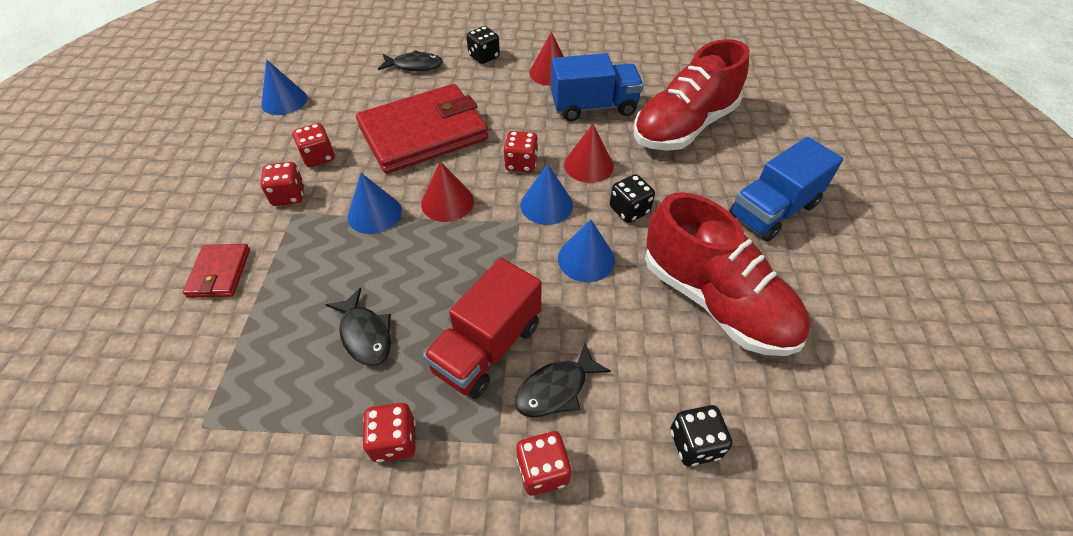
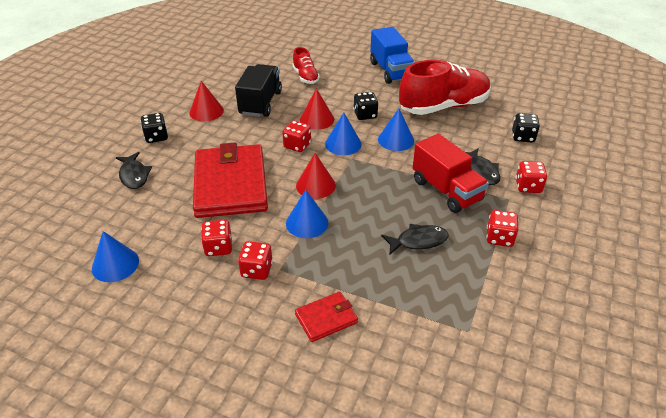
camera: 70 degrees left, 10 degrees down
(219, 273) = (326, 318): red wallet -> red wallet turned 45 degrees counterclockwise
(414, 66) = (134, 175): black fish -> black fish turned 135 degrees clockwise
(594, 107) = (260, 103): blue truck -> black truck
(684, 127) = (305, 77): red shoe -> red shoe, size x0.49

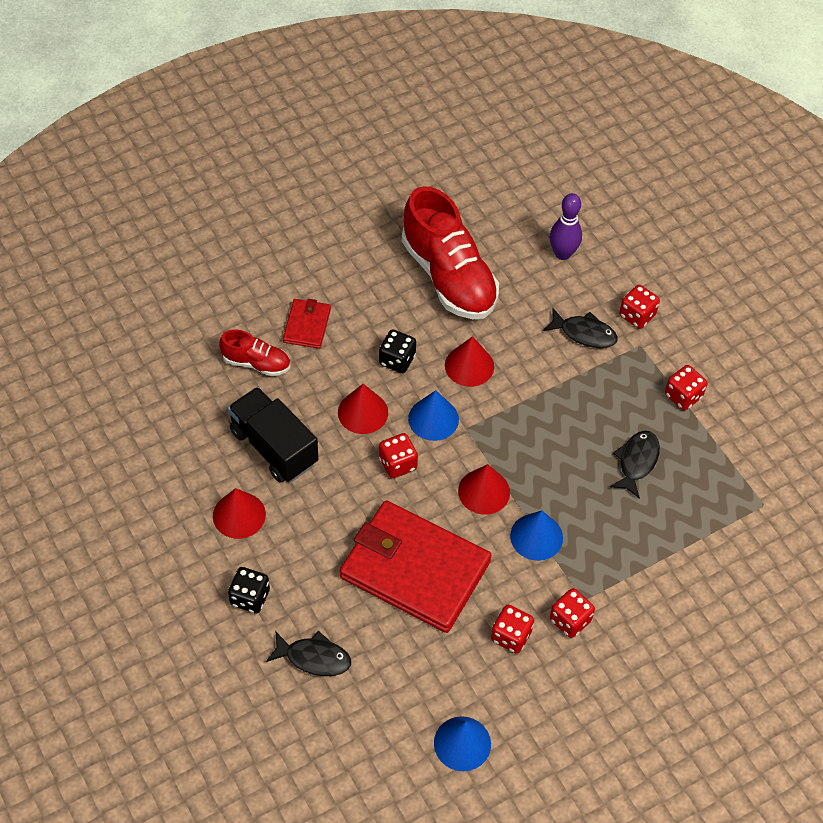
camera: 55 degrees left, 15 degrees up
(326, 318) = (673, 600): red wallet -> red wallet (307, 325)
(391, 71) = (328, 269): blue truck -> none
(396, 140) = (469, 365): blue cone -> red cone
(443, 106) = (448, 276): red shoe -> red shoe turned 135 degrees clockwise
(446, 190) = (587, 385): red truck -> none
(523, 137) = (562, 253): black dice -> purple bowling pin

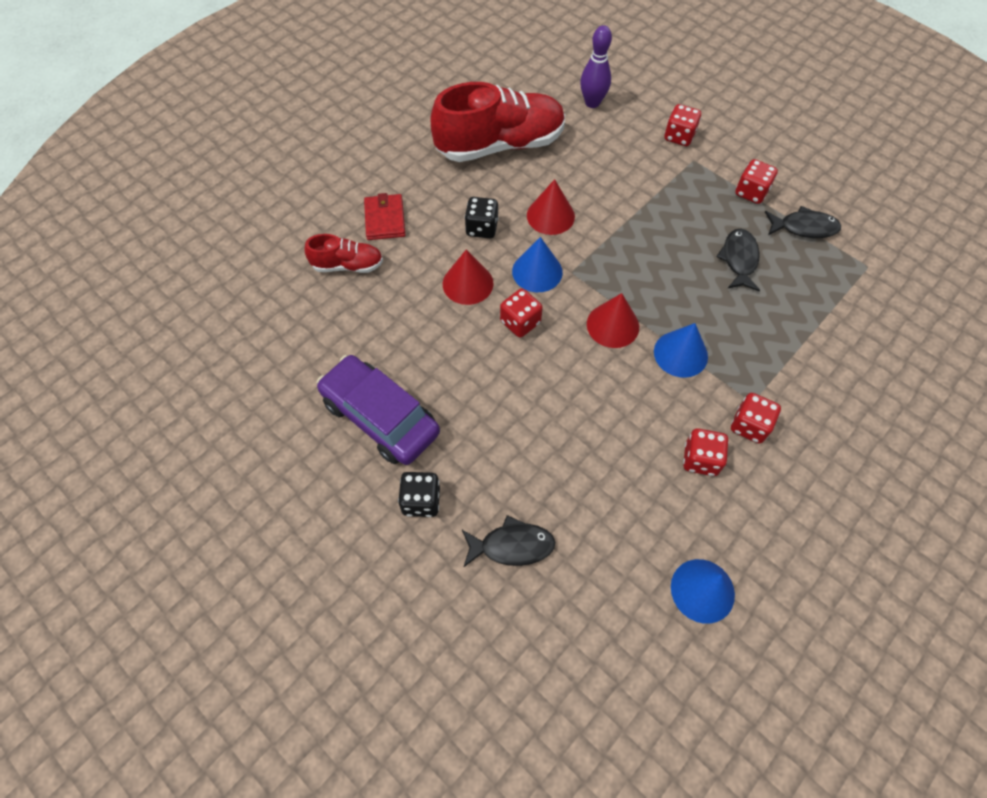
camera: 15 degrees left, 5 degrees up
(239, 515) = (380, 417): red cone -> purple car
(274, 447) = (392, 340): black truck -> none
(414, 569) = (578, 420): red wallet -> none
(448, 276) = (500, 145): red shoe -> red shoe turned 60 degrees counterclockwise
(584, 333) = (641, 162): black fish -> black fish (804, 227)

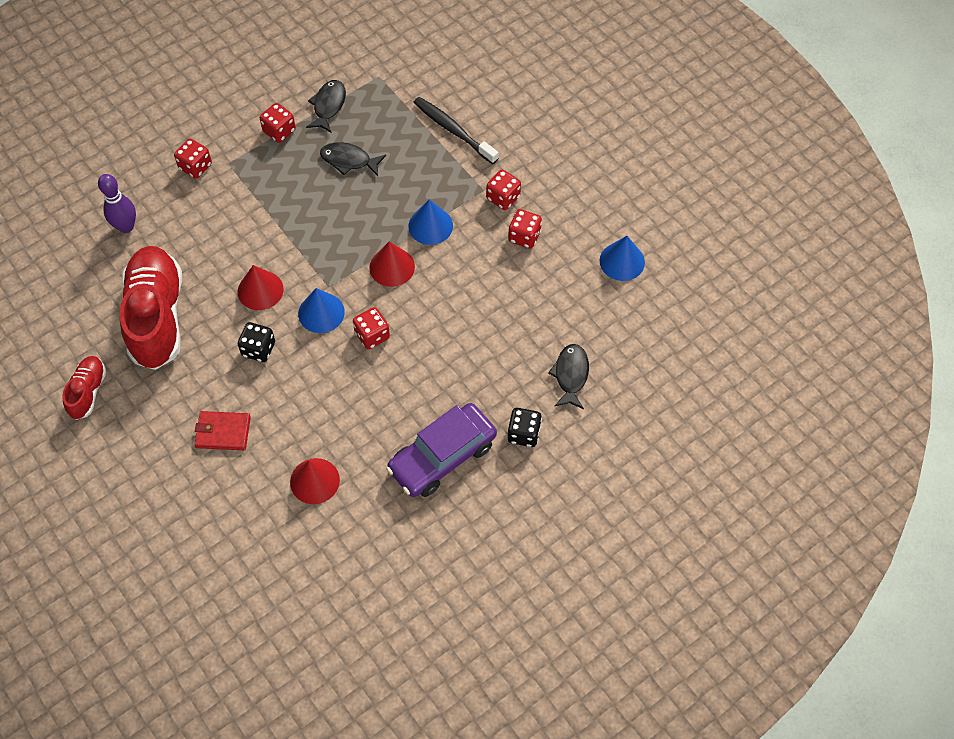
camera: 80 degrees left, 0 degrees up
(348, 265) = (271, 470): red shoe -> red shoe (88, 392)
(468, 283) = (320, 370): red cone -> red cone (314, 481)
(826, 354) = (453, 130): none -> black toothbrush

